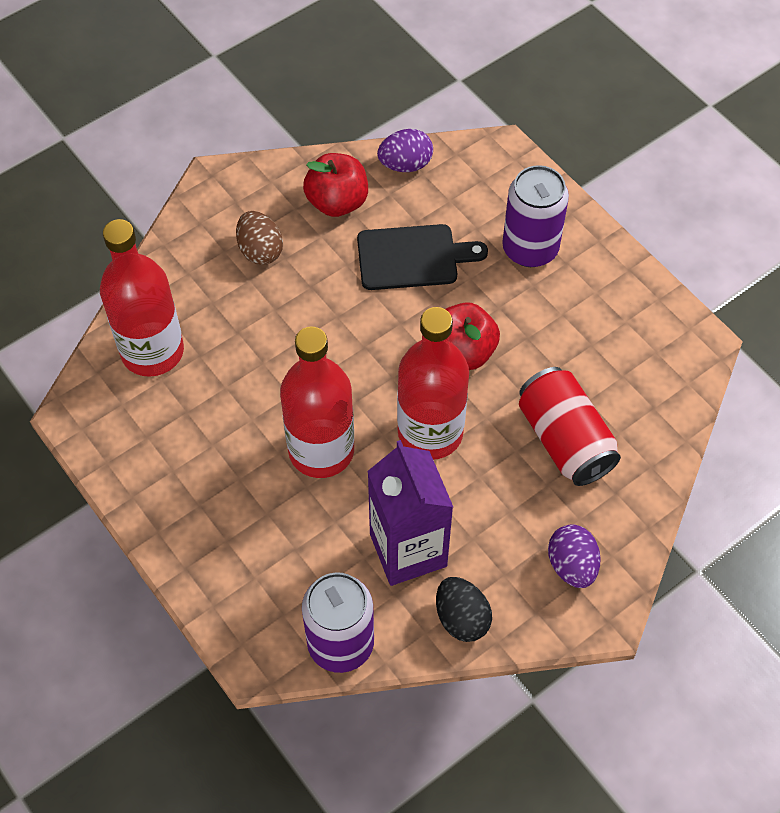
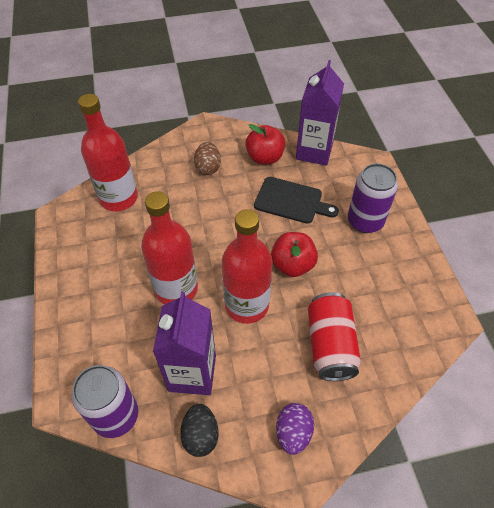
camera: 25 degrees right, 5 degrees down
(405, 164) = (314, 151): purple egg -> purple carton

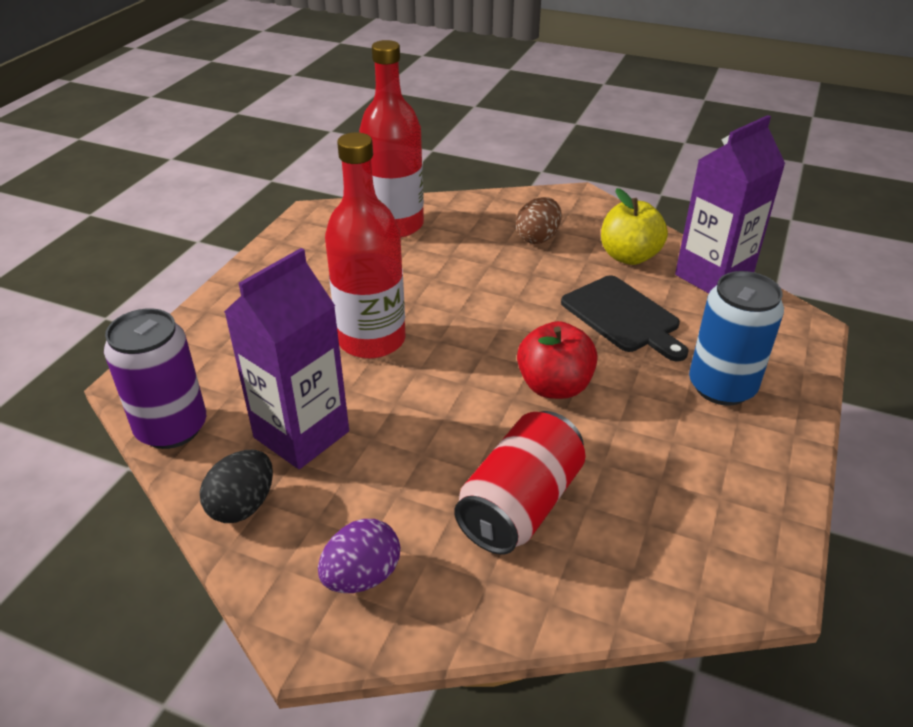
camera: 35 degrees right, 15 degrees down
(247, 305) = (445, 399): red bottle -> none
(265, 158) = (629, 256): red apple -> yellow apple
(365, 221) = (721, 387): purple can -> blue can

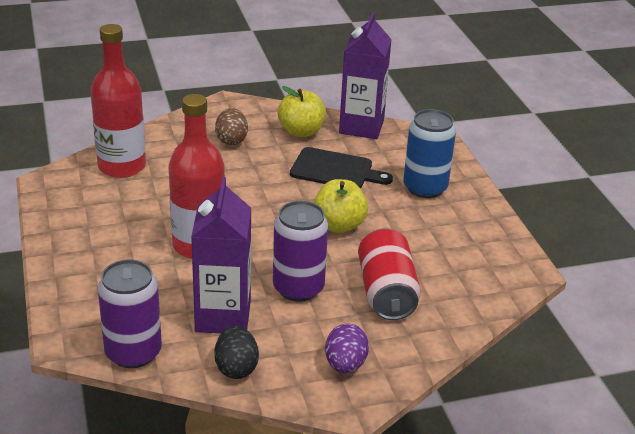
camera: 40 degrees left, 5 degrees down
(420, 442) = (298, 288): none -> purple can
(554, 386) = (339, 225): red apple -> yellow apple

